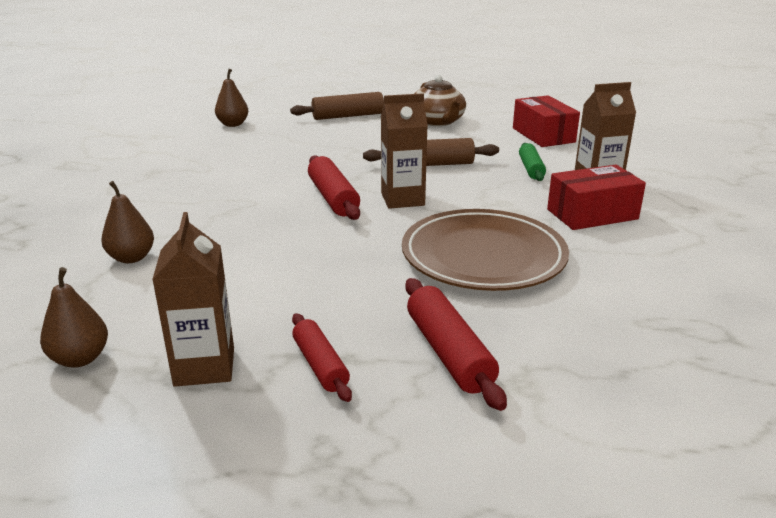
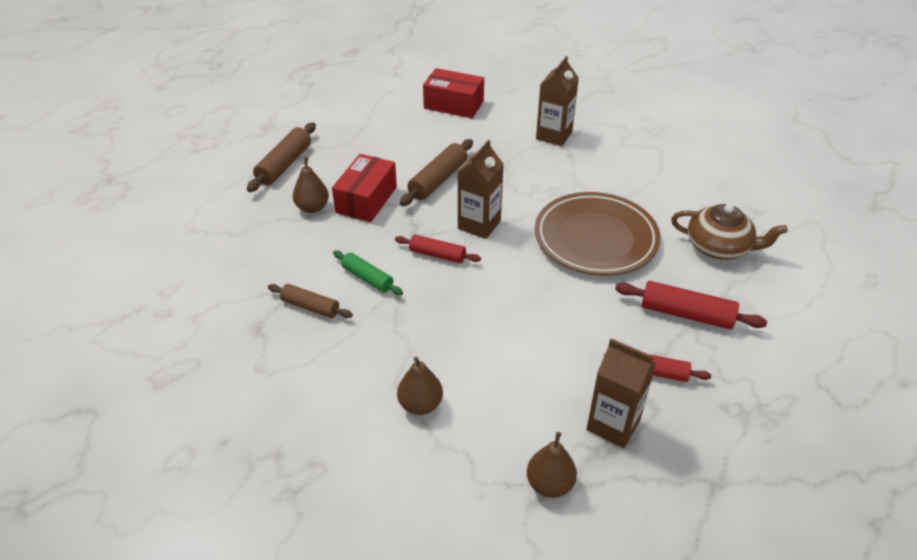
camera: 50 degrees left, 15 degrees up
(200, 179) = (310, 307): none -> brown rolling pin
(233, 124) = (206, 234): brown pear -> brown pear (312, 207)
(333, 198) = (437, 255): red rolling pin -> red rolling pin, size x0.66
(437, 121) = (362, 131): brown teapot -> brown teapot (719, 247)
(531, 169) = (500, 144): green rolling pin -> green rolling pin (367, 278)
(592, 214) = (590, 164): red box -> red box (366, 199)

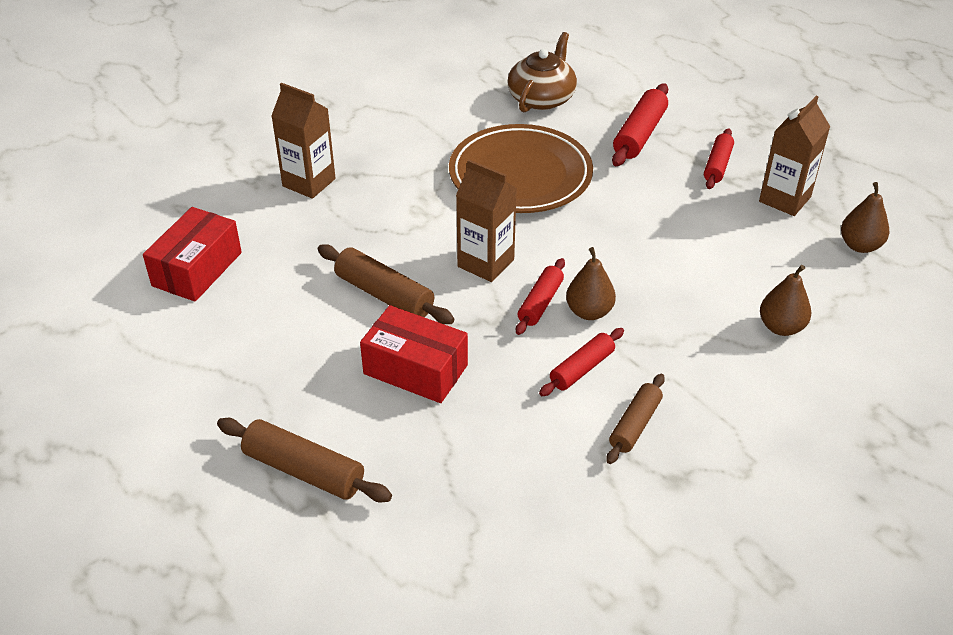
camera: 85 degrees left, 0 degrees up
(312, 207) = (425, 430): brown pear -> brown pear (589, 312)
(367, 278) = (582, 369): green rolling pin -> red rolling pin

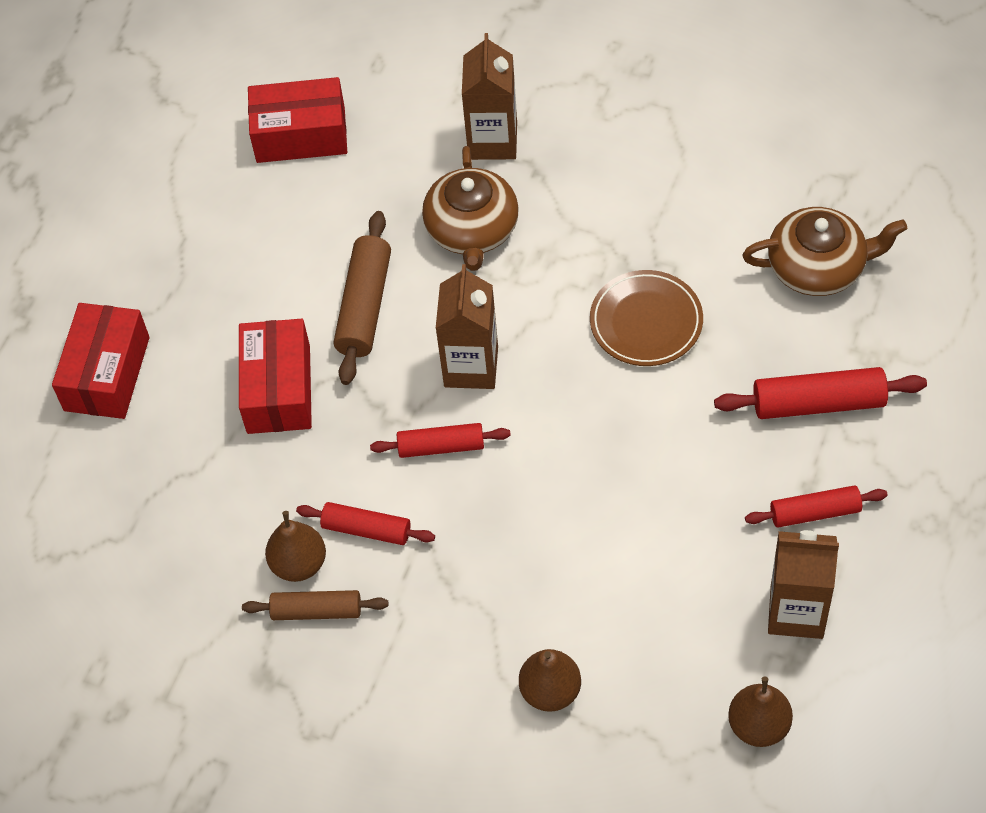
camera: 65 degrees right, 15 degrees up
(304, 470) = (107, 374): brown rolling pin -> red box
(372, 219) = (472, 230): none -> brown teapot
(520, 175) = (646, 322): brown plate -> brown plate, size x0.59
(589, 312) = (456, 497): brown pear -> brown pear (299, 564)

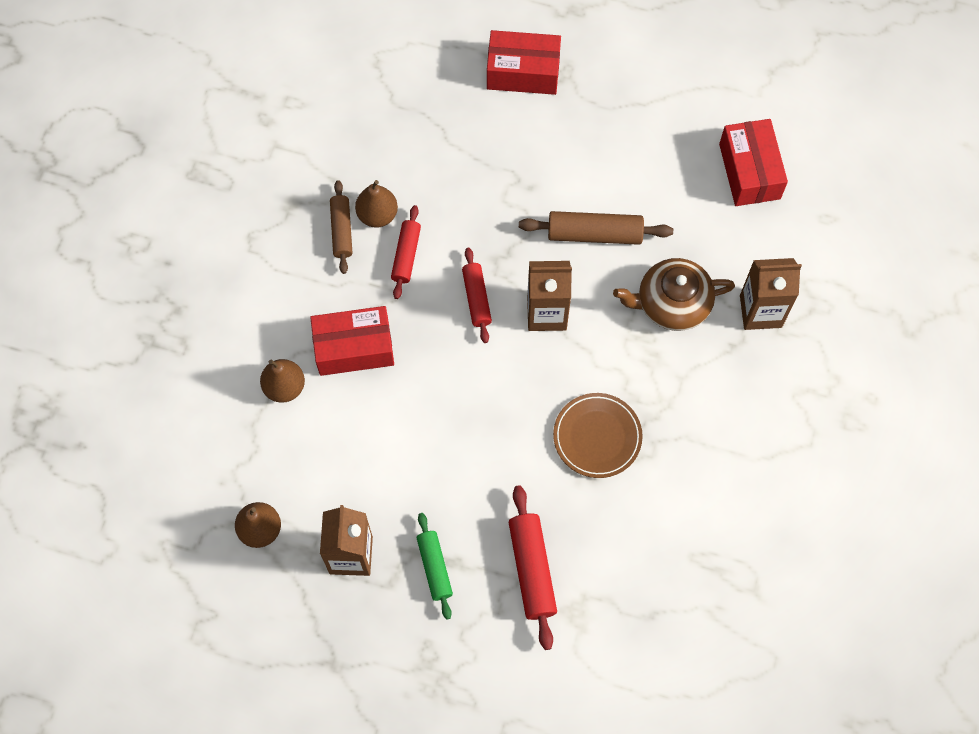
camera: 80 degrees right, 10 degrees up
(278, 389) = (518, 184): red box -> red box (354, 348)
(815, 512) = (434, 567): red rolling pin -> green rolling pin
(818, 267) = (661, 568): brown teapot -> none

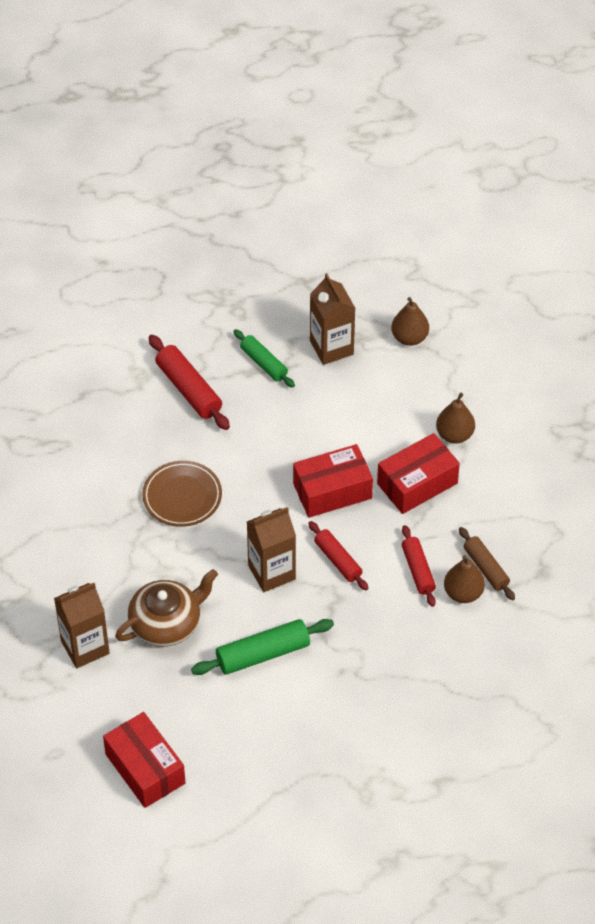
camera: 155 degrees right, 15 degrees down
(523, 72) = (407, 776): red box -> red box (332, 491)
(594, 234) = (263, 654): brown rolling pin -> green rolling pin

